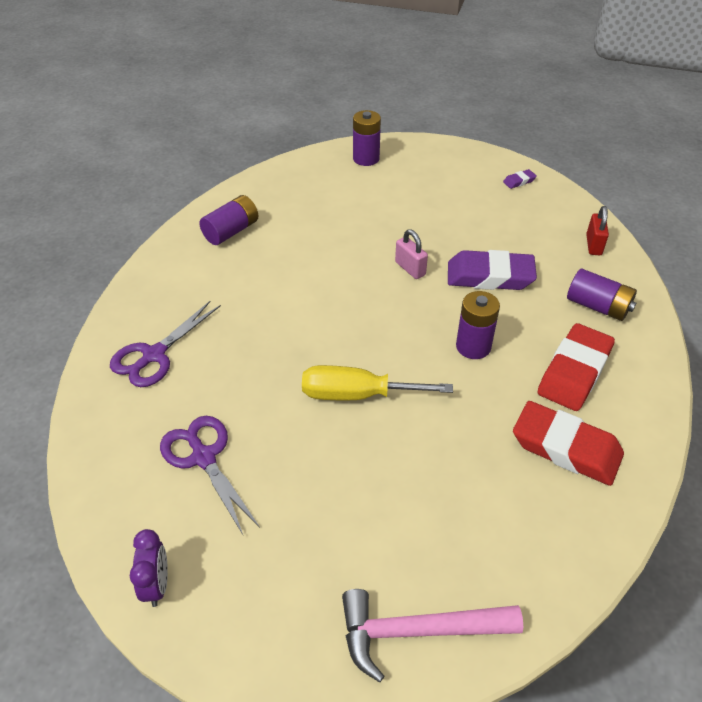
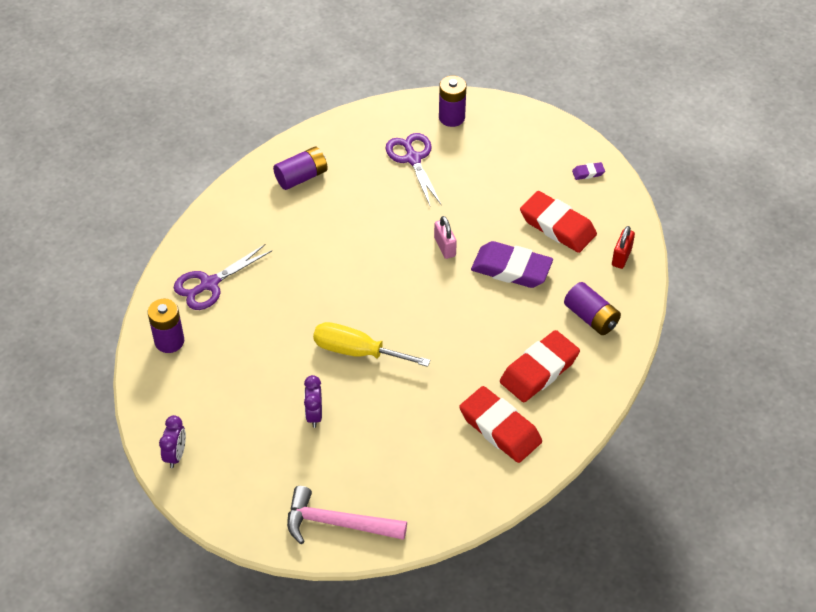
camera: 15 degrees right, 5 degrees up
(204, 457) = (228, 375): purple scissors -> purple scissors (413, 159)
(332, 484) = (314, 415): none -> purple clock
(473, 346) = (467, 331): purple battery -> purple battery (169, 341)
(515, 230) = (557, 226): none -> red eraser

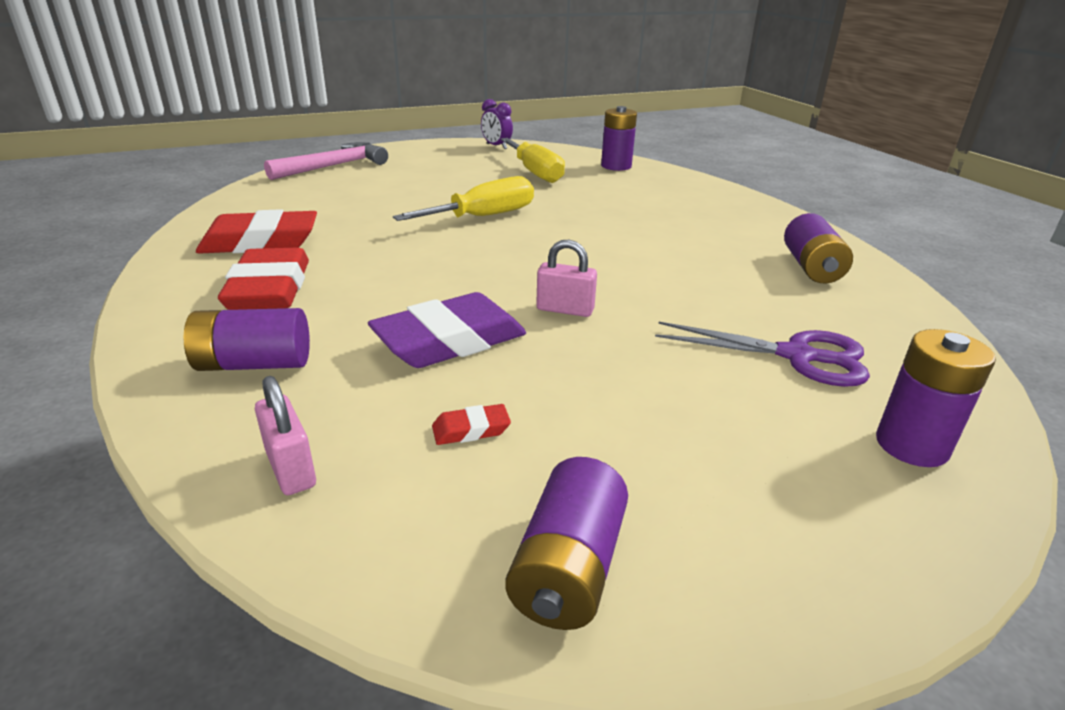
camera: 125 degrees right, 20 degrees down
(209, 284) = (669, 190): purple scissors -> none
(234, 381) = (535, 173): none -> yellow screwdriver
(314, 415) = (446, 185): purple clock -> none
(557, 226) = (471, 430): red eraser -> red eraser, size x0.42
(588, 173) = (568, 568): purple eraser -> purple battery
(621, 257) = (291, 469): red padlock -> pink padlock

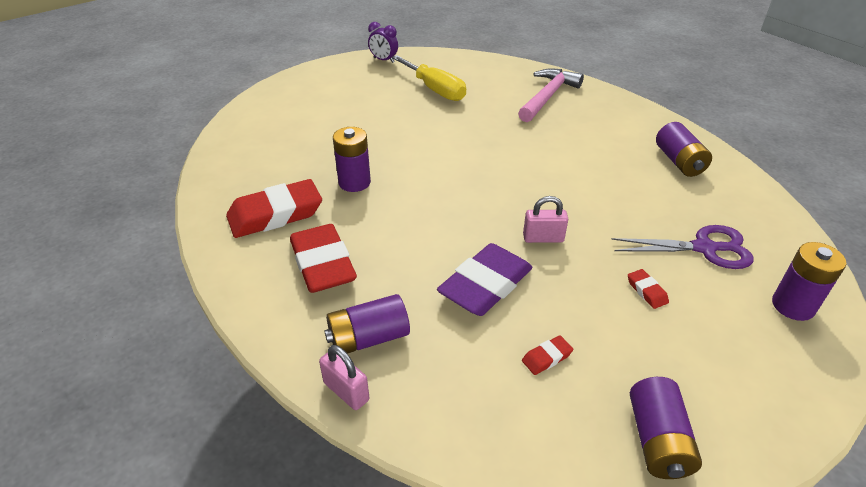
camera: 15 degrees left, 10 degrees up
(291, 469) = (459, 416): pink padlock -> pink padlock (346, 391)
(334, 166) = (266, 110): pink hammer -> pink hammer (548, 96)
(483, 216) = (428, 151): yellow screwdriver -> none
(616, 166) = (492, 70): purple battery -> purple battery (354, 182)
(675, 386) = (646, 291): none -> red eraser

